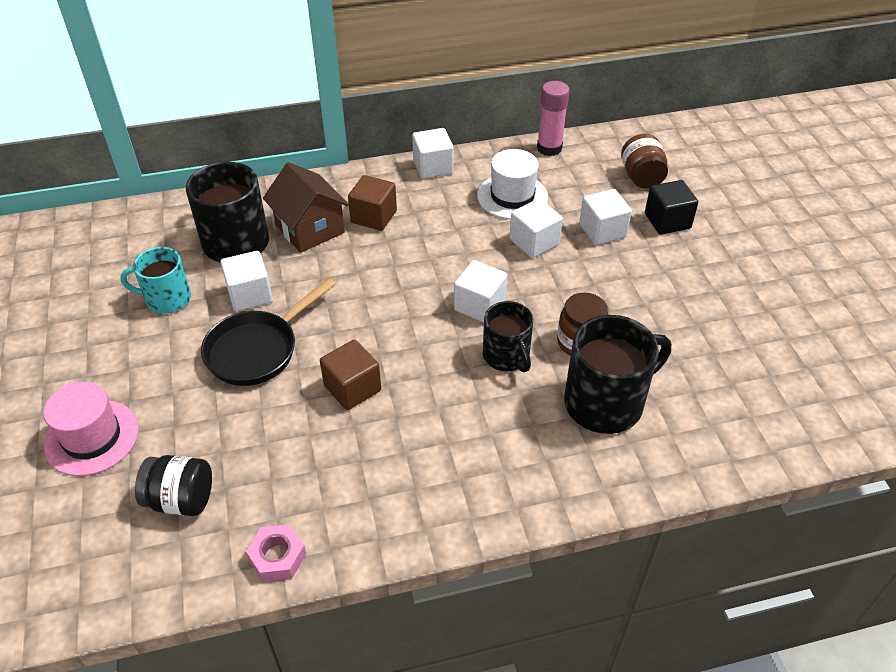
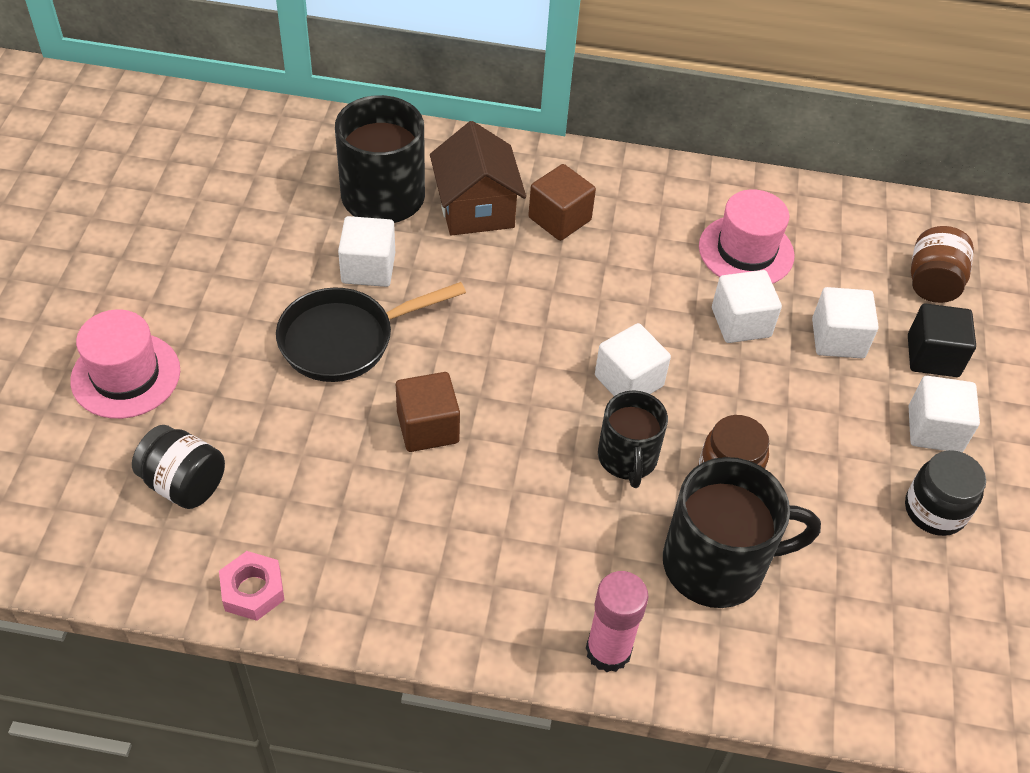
camera: 20 degrees right, 5 degrees up
(167, 299) = (275, 240): turquoise mug -> none
(433, 167) = (666, 177): white cube -> white cube (934, 429)
(512, 196) = (746, 251): white hat -> pink hat
(549, 148) = (830, 201): pink glue stick -> pink glue stick (608, 651)
(723, 315) = (934, 510): none -> black jar

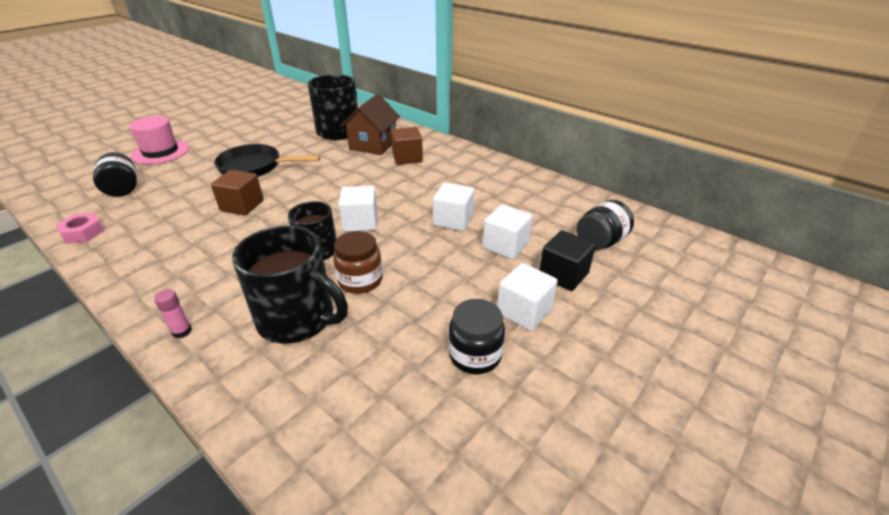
camera: 35 degrees right, 15 degrees down
(368, 268) = (299, 149): white cube -> none
(608, 651) = (182, 331): pink glue stick -> pink glue stick, size x0.54
(746, 251) = (492, 195): pink hat -> none
(932, 283) = (600, 242): brown jar -> black jar

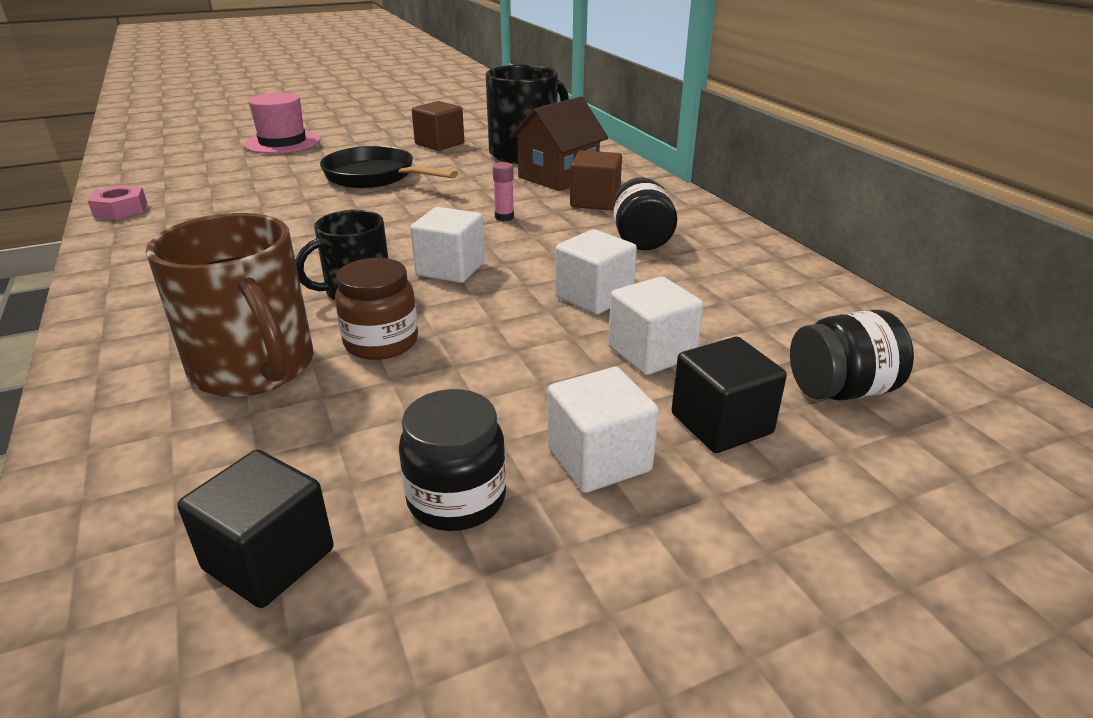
camera: 25 degrees right, 5 degrees down
(122, 189) = (204, 173): black jar -> black jar (641, 240)
(182, 331) = (110, 342): pink glue stick -> pink glue stick (504, 217)
(242, 206) = (317, 217): brown cube -> brown cube (439, 144)
(298, 319) = (254, 368): black mug -> brown mug
(409, 421) = (269, 559): none -> black cube

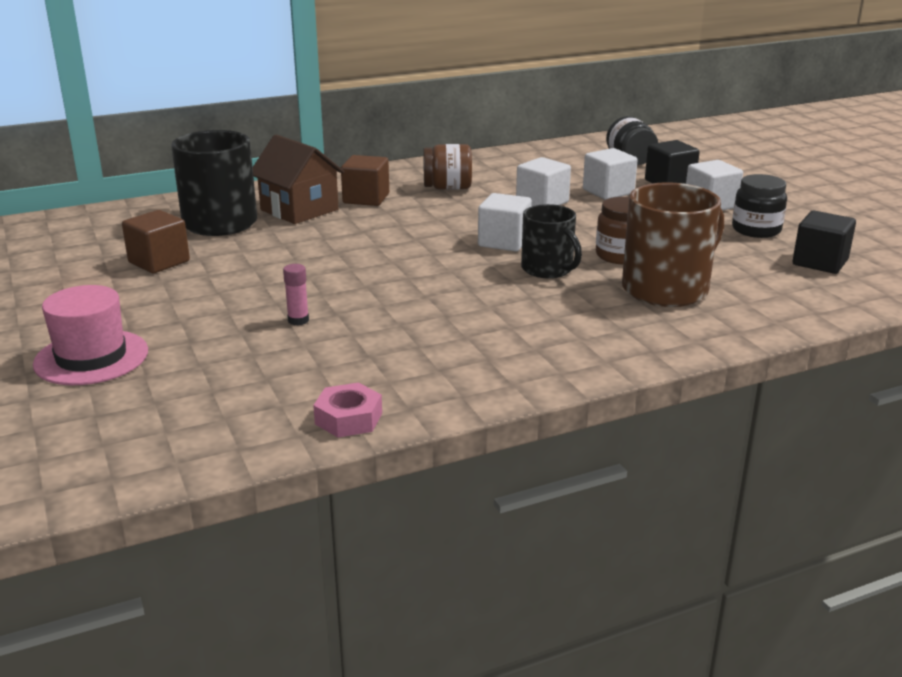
camera: 90 degrees left, 5 degrees down
(375, 177) = (270, 285): black pan -> none
(504, 217) = (398, 228): pink glue stick -> pink glue stick (298, 320)
(641, 240) = (447, 188): black jar -> brown jar

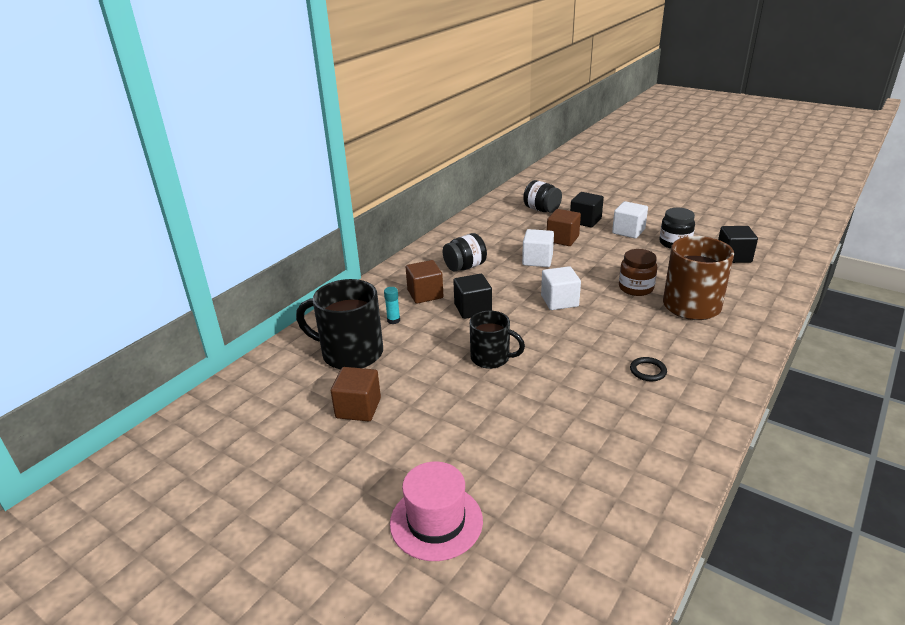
camera: 30 degrees left, 5 degrees up
(298, 320) = (528, 420): pink glue stick -> none
(299, 210) = (393, 320): brown house -> turquoise glue stick
(348, 418) = (670, 488): pink nut -> none
(395, 222) = (473, 309): none -> black cube
(447, 188) = (465, 267): brown jar -> black jar
(499, 326) = (648, 371): none -> black ring
(548, 269) = (613, 314): black mug -> black mug (491, 358)
(608, 192) = (562, 239): white cube -> brown cube

